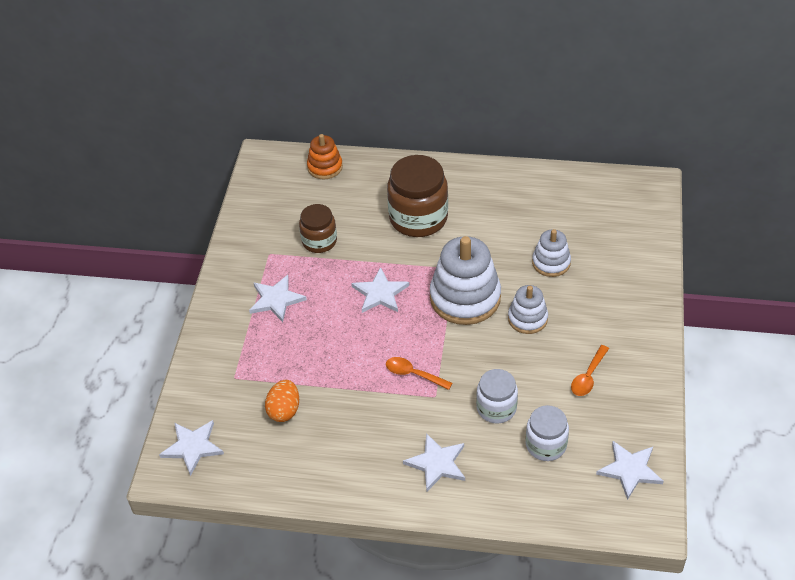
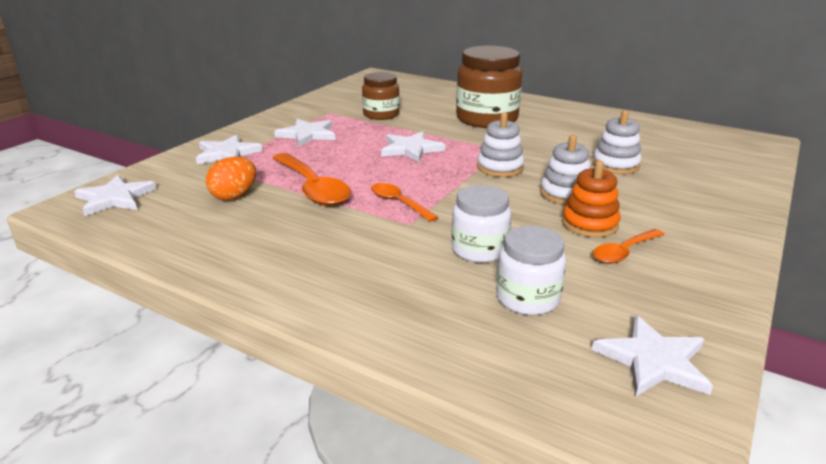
camera: 20 degrees right, 20 degrees down
(325, 167) = (423, 85): orange stacking toy -> orange stacking toy (589, 224)
(337, 378) = (313, 188): none -> orange spoon
(437, 463) = (362, 277): white star -> white star (227, 153)
(465, 298) = (500, 167): white stacking toy -> white stacking toy, size x0.55

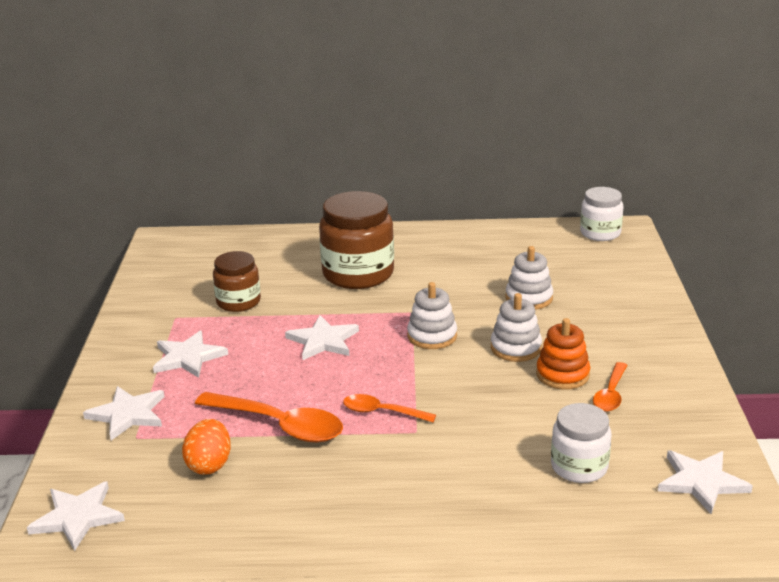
camera: 30 degrees left, 0 degrees up
(479, 249) = (501, 435): white jar -> white jar (600, 233)

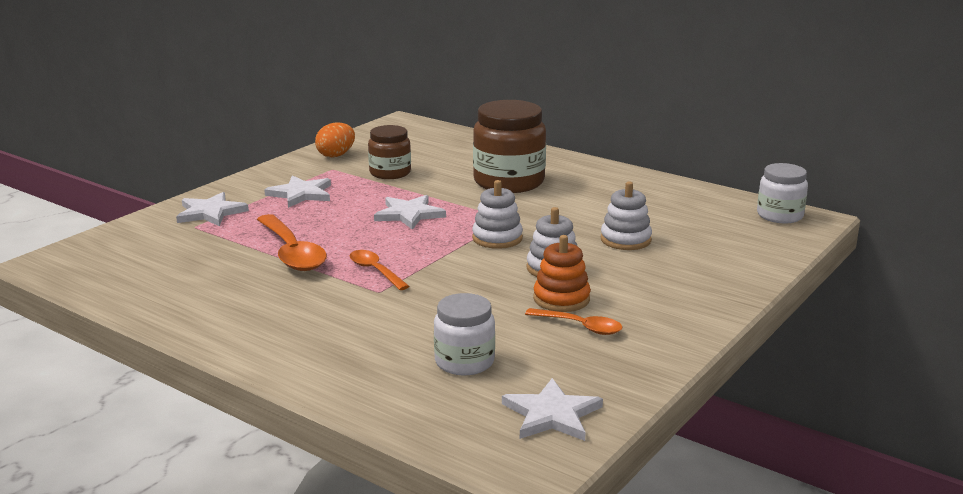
camera: 35 degrees right, 5 degrees down
(77, 517) = (91, 255): white star -> none
(209, 465) = (210, 258): orange egg -> orange egg (336, 155)
(610, 394) = (580, 326): orange spoon -> orange spoon turned 120 degrees counterclockwise

